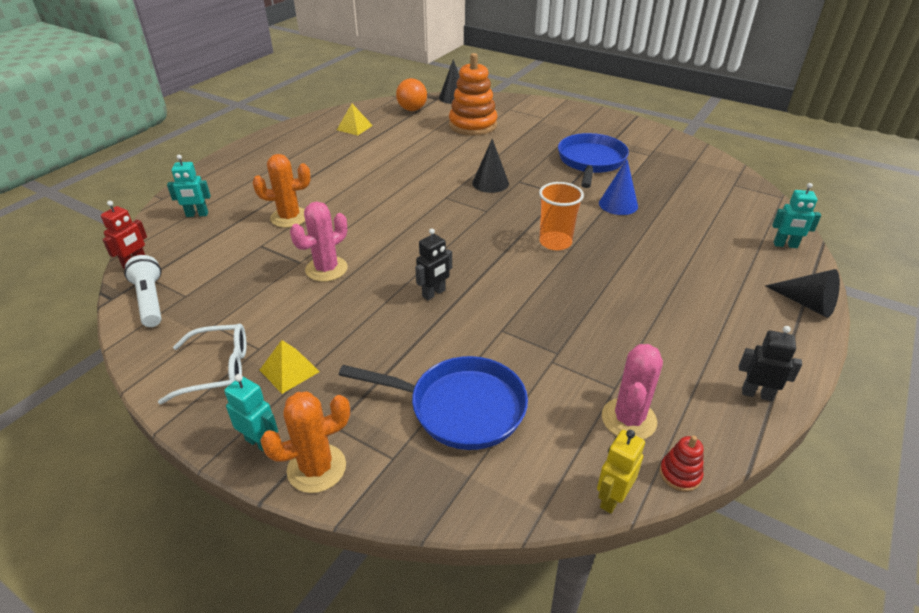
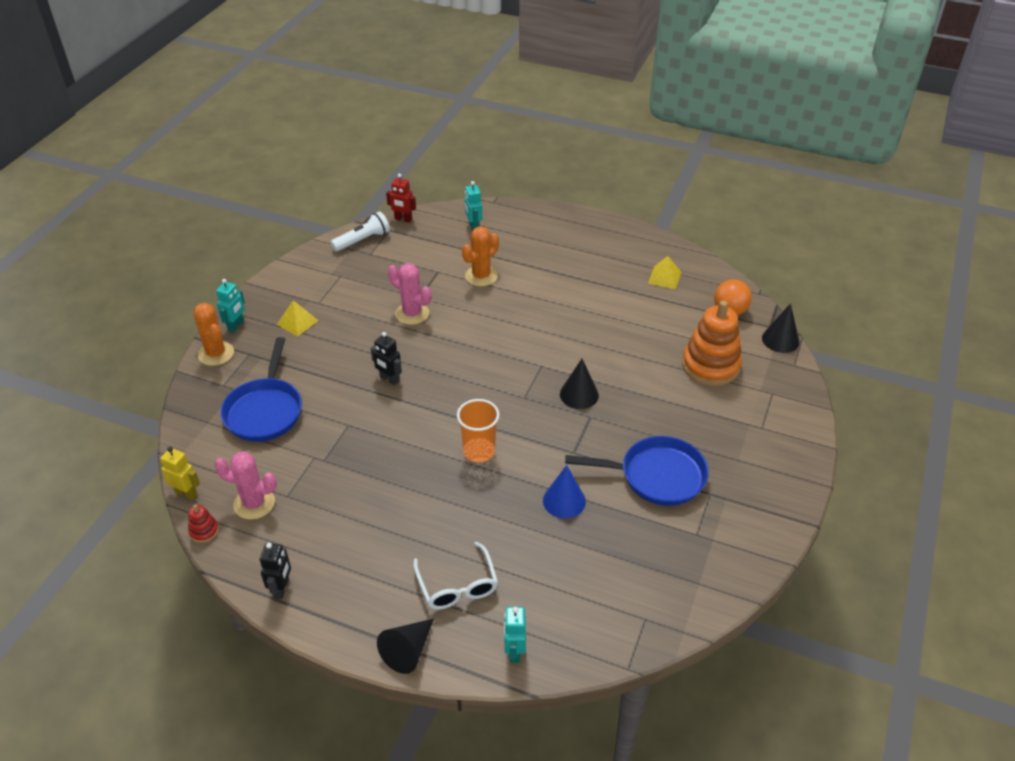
camera: 80 degrees right, 5 degrees up
(218, 370) = (296, 291): white glasses -> white glasses (457, 586)
(289, 217) = (481, 276): orange cactus -> orange cactus turned 60 degrees clockwise

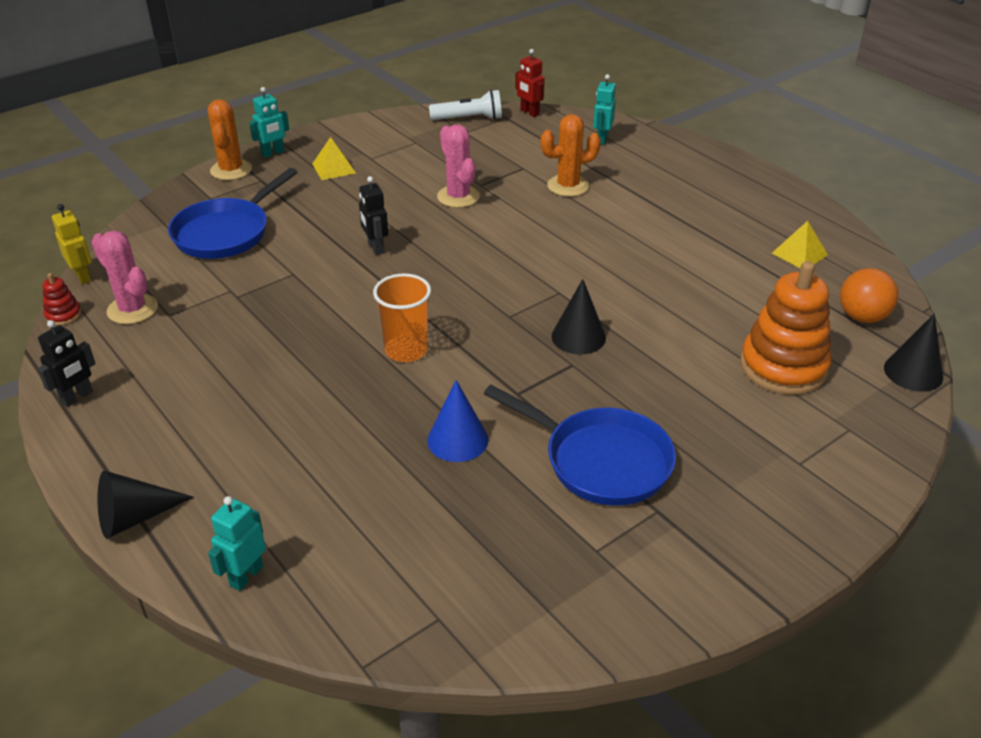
camera: 30 degrees right, 5 degrees down
(457, 586) = (251, 475): white glasses -> none

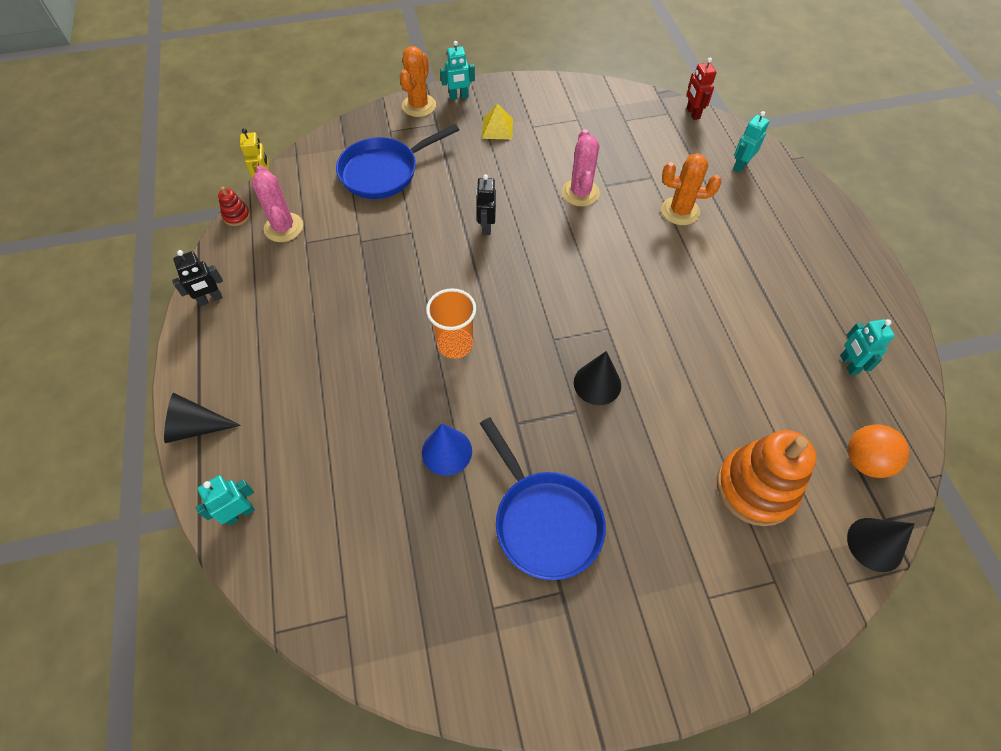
camera: 25 degrees right, 20 degrees up
(469, 119) = (636, 105): white flashlight -> none
(799, 254) = (848, 364): yellow pyramid -> turquoise robot

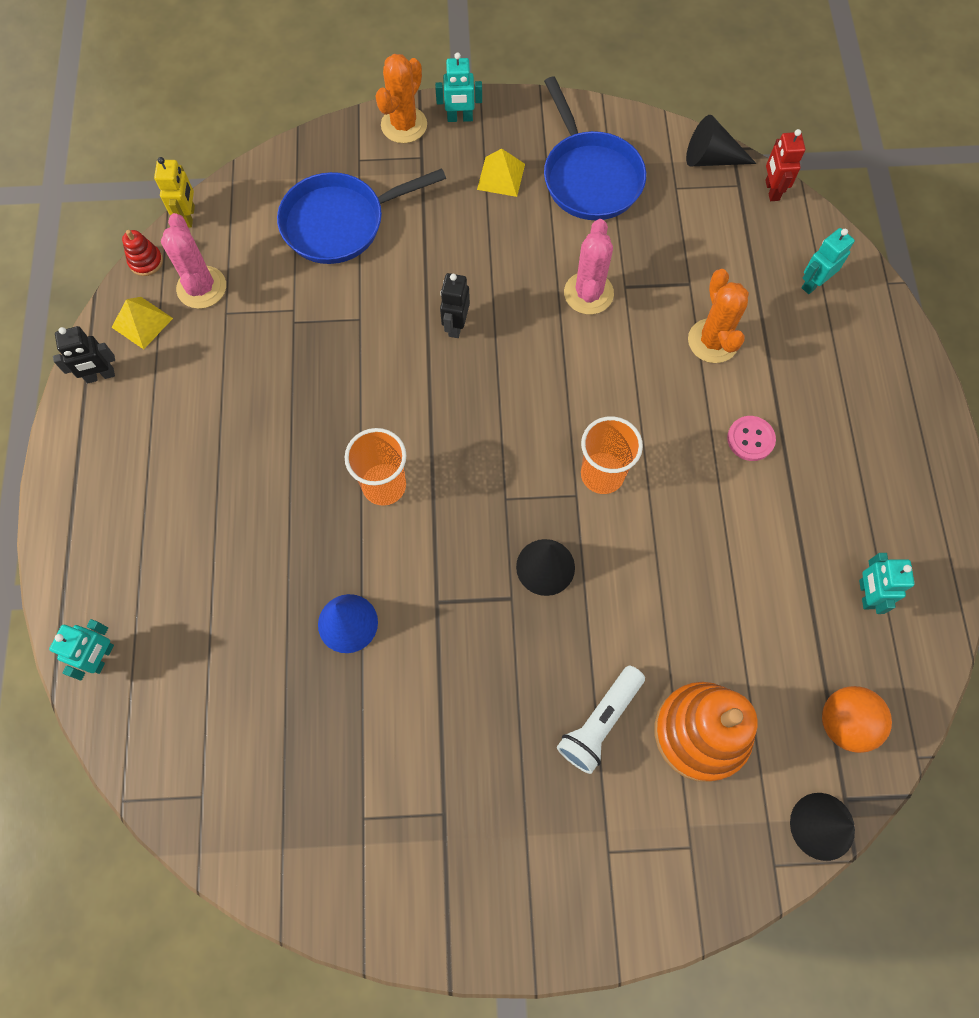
camera: 10 degrees right, 10 degrees up
(196, 427) = (65, 542): black cone -> black cone (711, 158)
(239, 257) = (142, 322): none -> yellow pyramid
(240, 513) = (102, 657): turquoise robot -> turquoise robot turned 135 degrees clockwise
(544, 521) = (443, 728): blue pan -> blue pan (590, 177)
(623, 311) = (602, 474): none -> orange cup
(672, 494) = (600, 722): none -> white flashlight
(680, 211) = (713, 341): orange cactus -> orange cactus turned 60 degrees clockwise
(727, 271) = (750, 439): none -> pink button

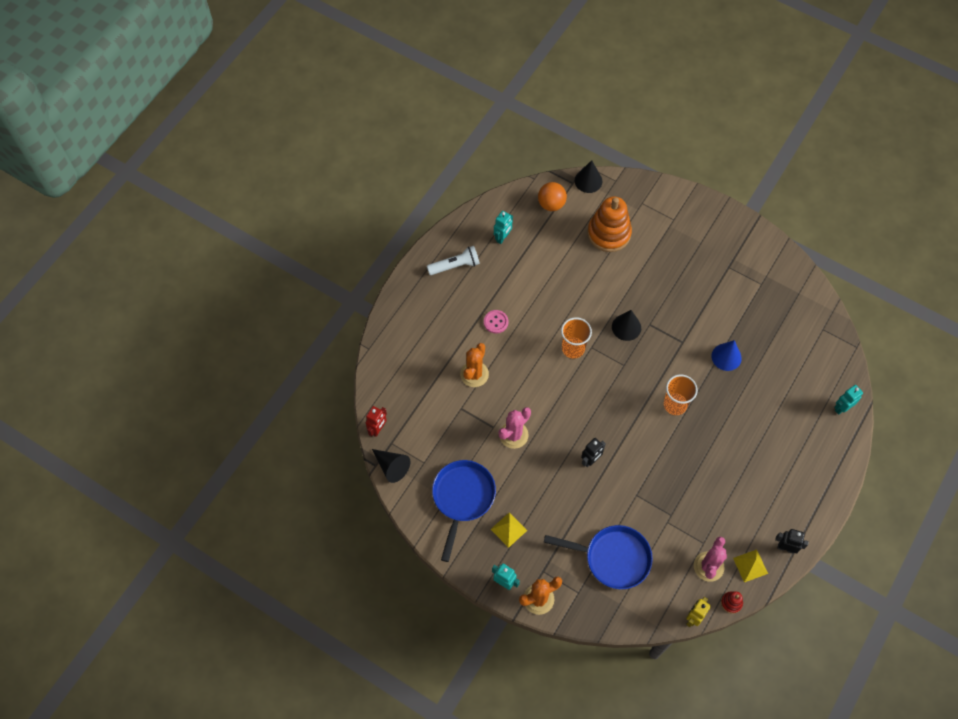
camera: 145 degrees left, 5 degrees down
(600, 722) = (646, 260): white flashlight -> white flashlight (455, 266)
(813, 283) = (403, 370): turquoise robot -> none

